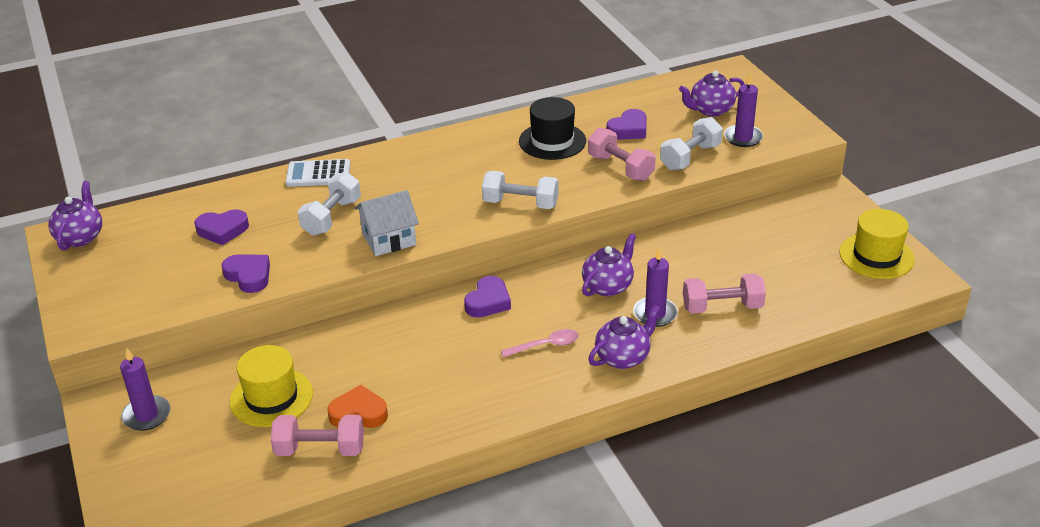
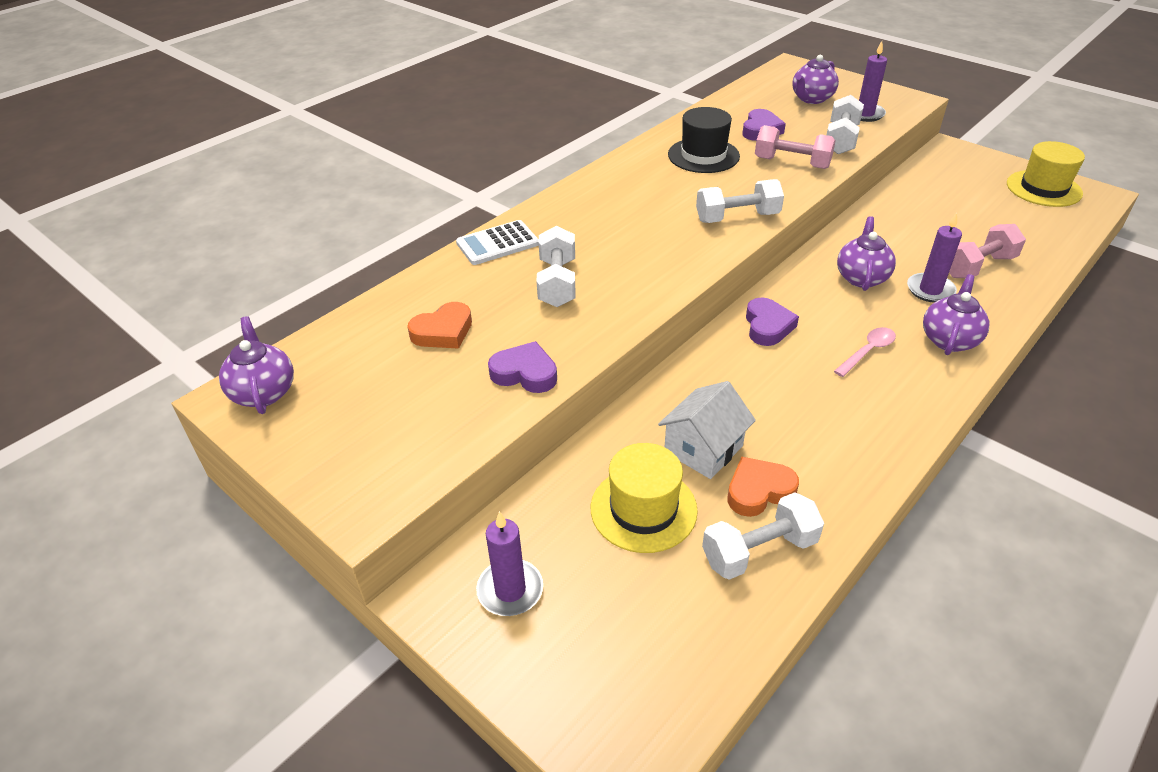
camera: 25 degrees left, 5 degrees up
(222, 230) = (443, 332): purple heart -> orange heart
(320, 449) = (759, 550): pink dumbbell -> white dumbbell
(389, 239) = (642, 287): white house -> white house (703, 449)

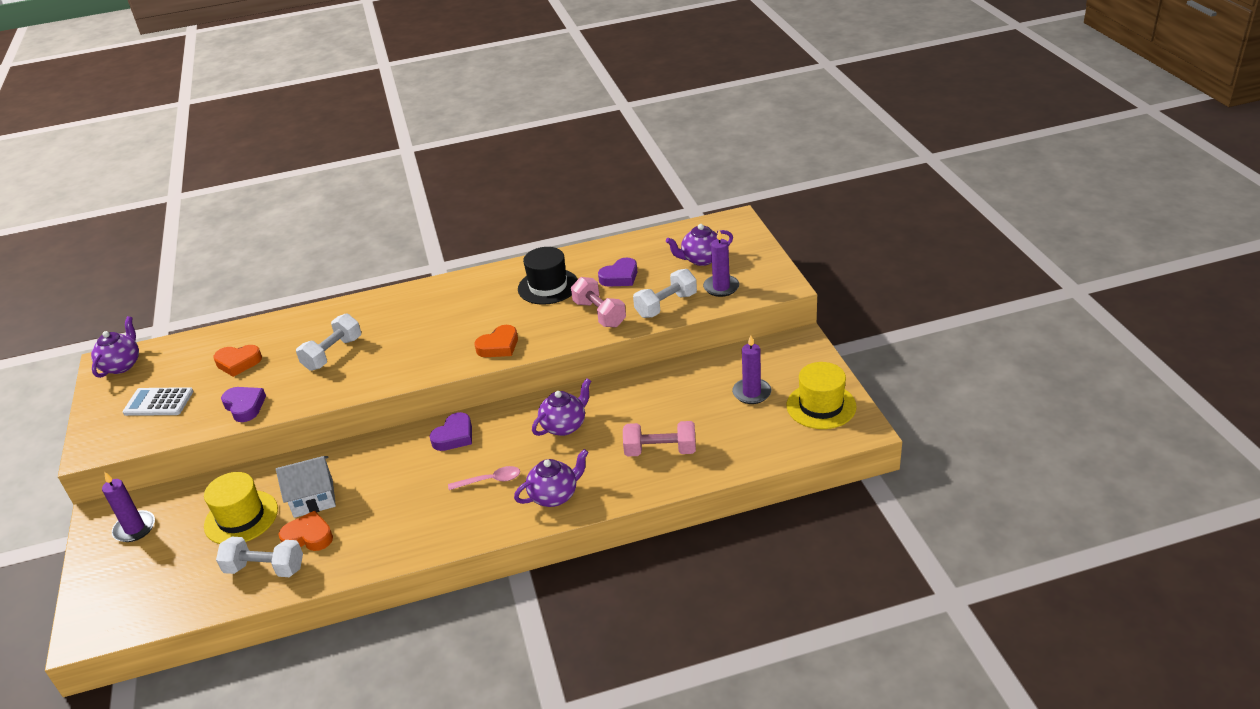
camera: 35 degrees right, 5 degrees down
(497, 243) = (336, 312): white calculator -> white calculator (158, 402)
(737, 217) = (499, 346): white dumbbell -> orange heart
(930, 290) = (597, 454): purple candle -> purple candle (751, 393)

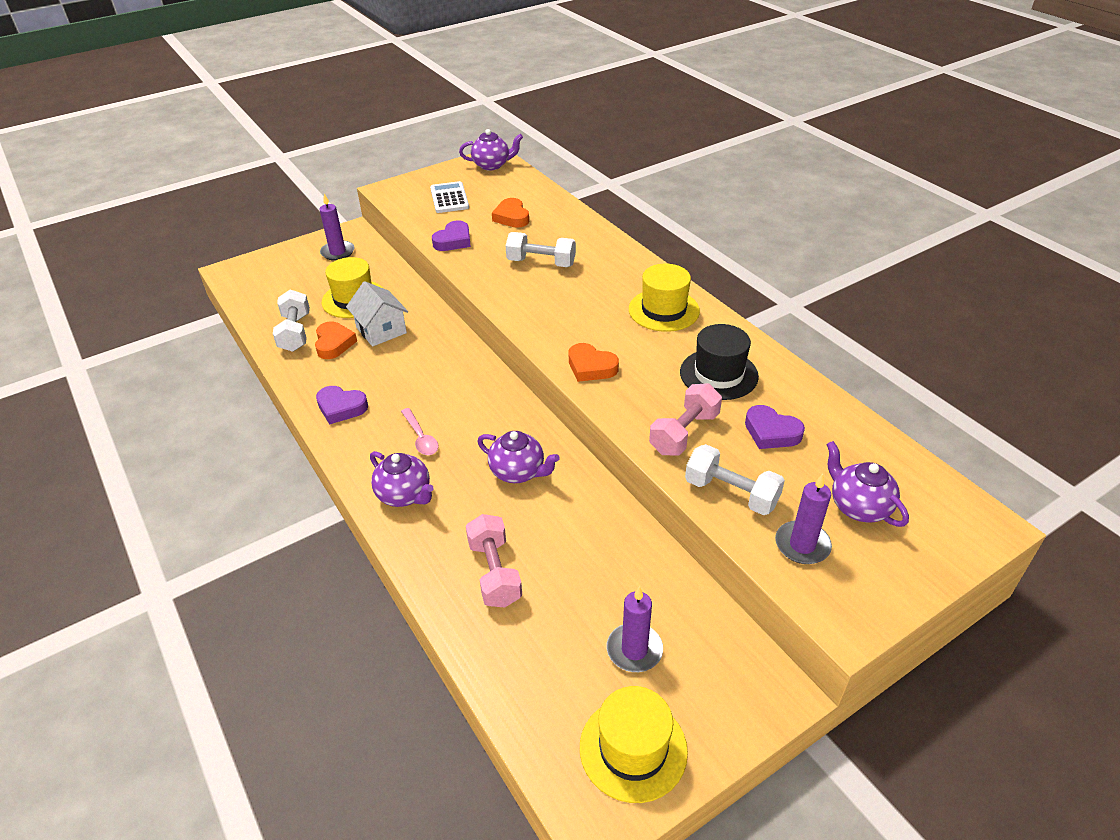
camera: 70 degrees right, 5 degrees up
(454, 297) = (664, 310): none -> yellow hat
(454, 436) = (482, 391): purple heart -> purple heart (341, 407)

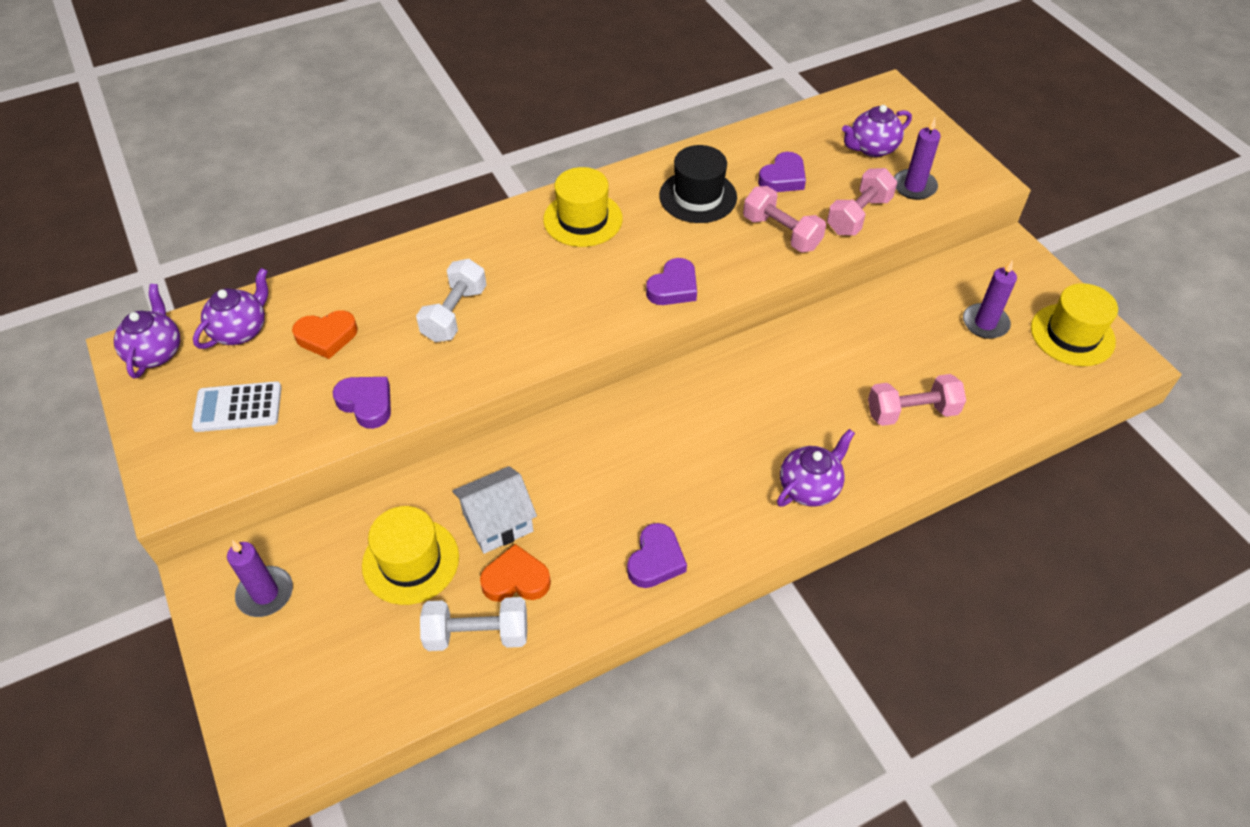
camera: 85 degrees left, 10 degrees up
(421, 437) = (719, 473): pink spoon -> none
(518, 472) = (779, 387): purple teapot -> purple teapot (241, 330)
(591, 367) = (673, 287): orange heart -> purple heart
(731, 493) = (858, 216): white dumbbell -> pink dumbbell

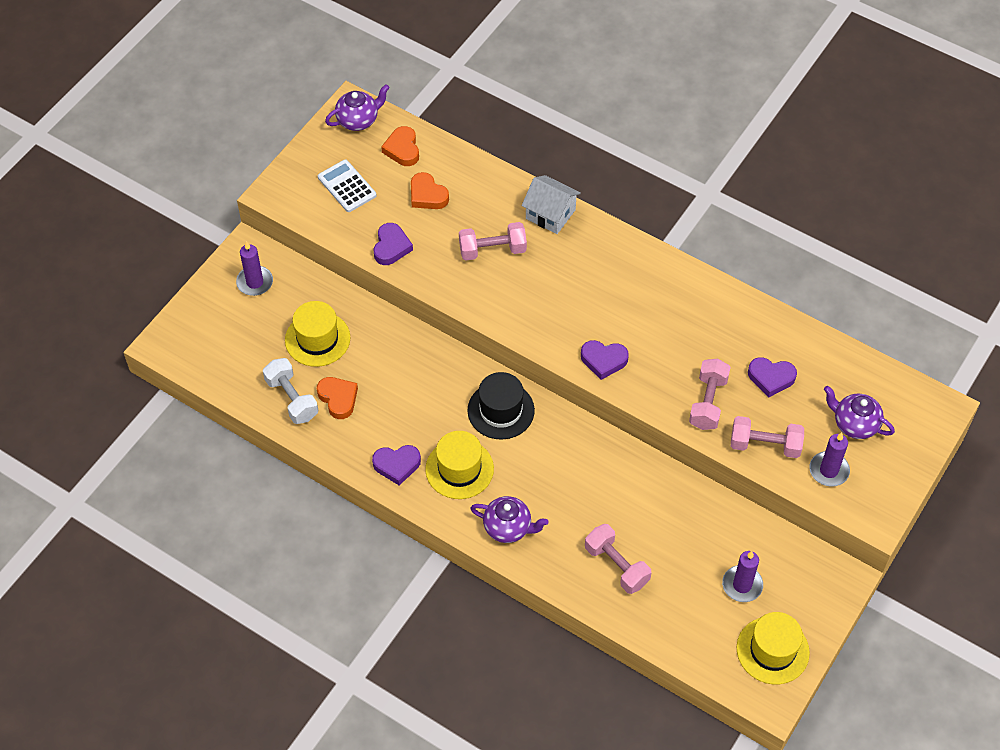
camera: 60 degrees right, 5 degrees up
(241, 330) = (402, 149): purple teapot -> orange heart
(455, 314) = (492, 250): white dumbbell -> pink dumbbell
(498, 522) = (371, 368): white house -> white house (550, 214)
(583, 219) = (631, 274): yellow hat -> yellow hat (459, 469)
(698, 196) = (708, 332): black hat -> black hat (501, 410)

